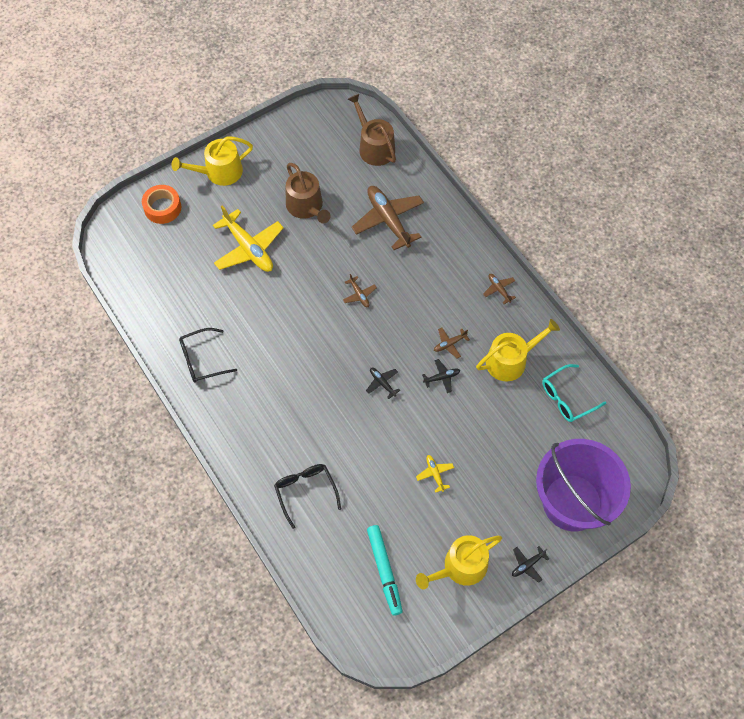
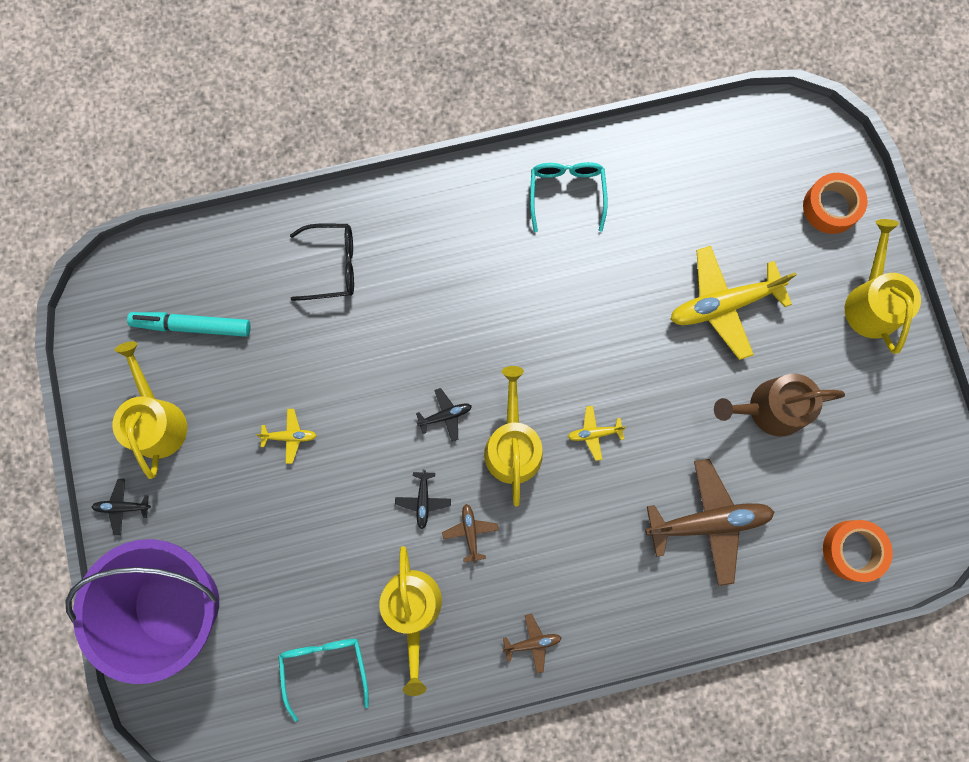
camera: 110 degrees right, 15 degrees up
(202, 360) = (566, 193): black glasses -> turquoise glasses
(359, 295) = (594, 433): brown plane -> yellow plane
(374, 147) = (852, 550): brown watering can -> orange tape
(385, 338) = (513, 445): none -> yellow watering can
(527, 565) = (122, 507): black plane -> black plane turned 75 degrees counterclockwise

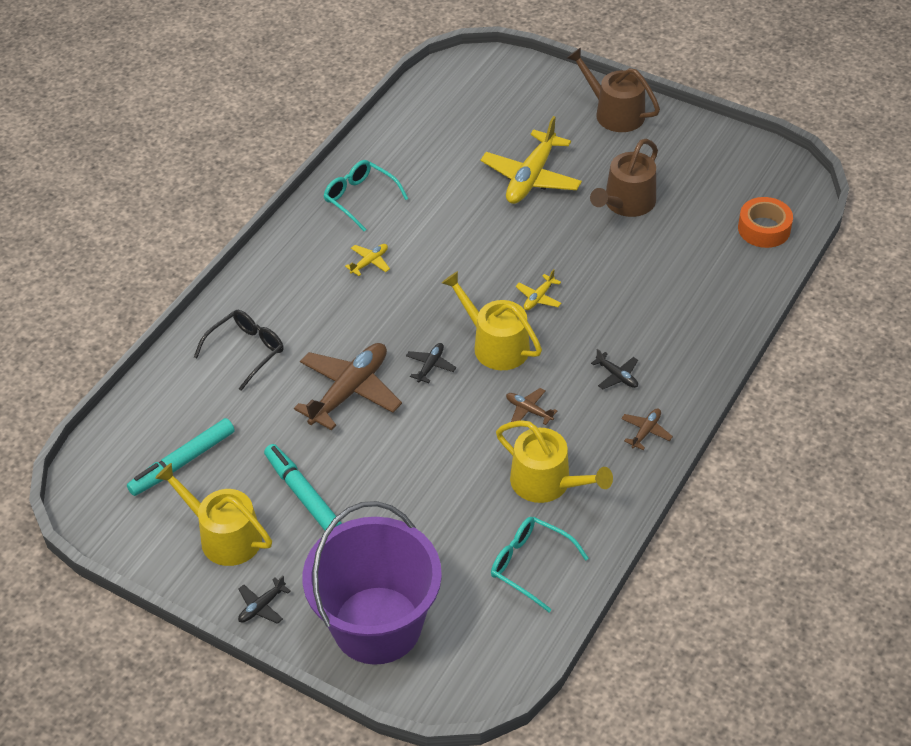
camera: 45 degrees left, 30 degrees down
(240, 440) = (303, 495): none -> turquoise marker
(290, 436) = (337, 463): yellow plane -> yellow plane (369, 262)
(423, 500) = (475, 420): black plane -> black plane (617, 376)
(708, 522) = (666, 283): brown plane -> brown plane (349, 391)
(830, 207) = (531, 89): orange tape -> none
(871, 302) = (614, 113): yellow watering can -> brown watering can

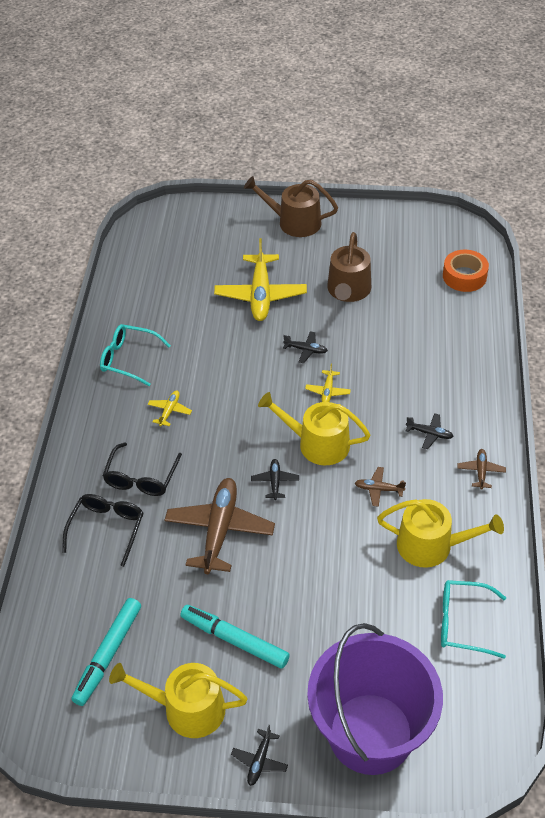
camera: 25 degrees left, 0 degrees up
(305, 316) = (141, 478): none -> black glasses
(543, 249) = (306, 350): none -> black plane

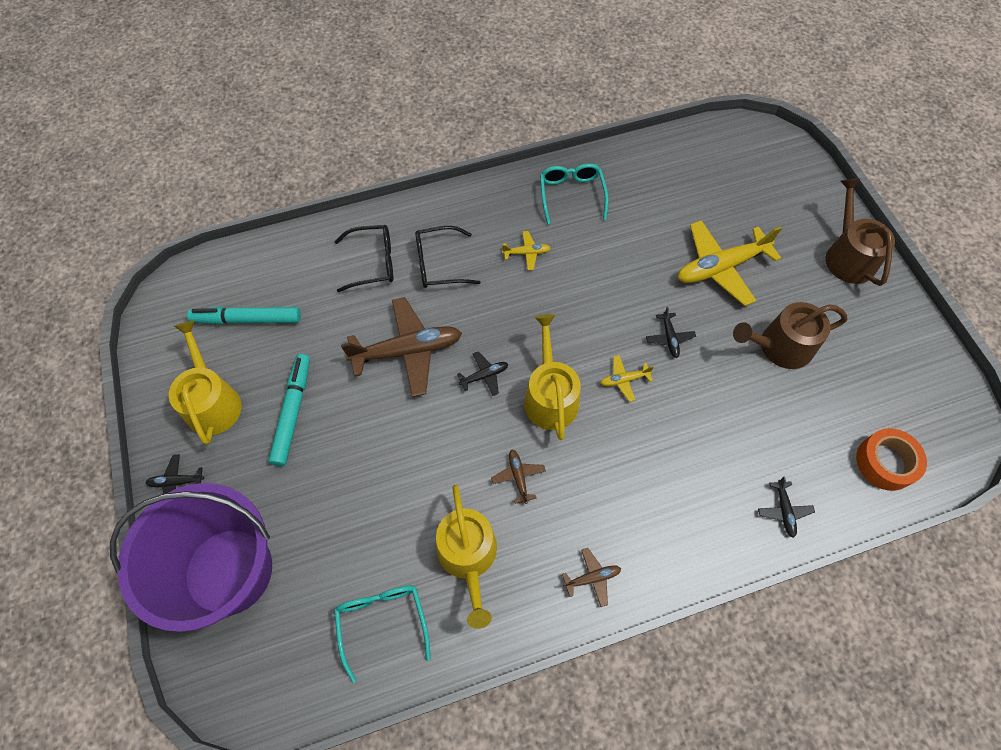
camera: 65 degrees right, 15 degrees up
(429, 434) = (619, 504): black plane -> black plane (784, 511)

